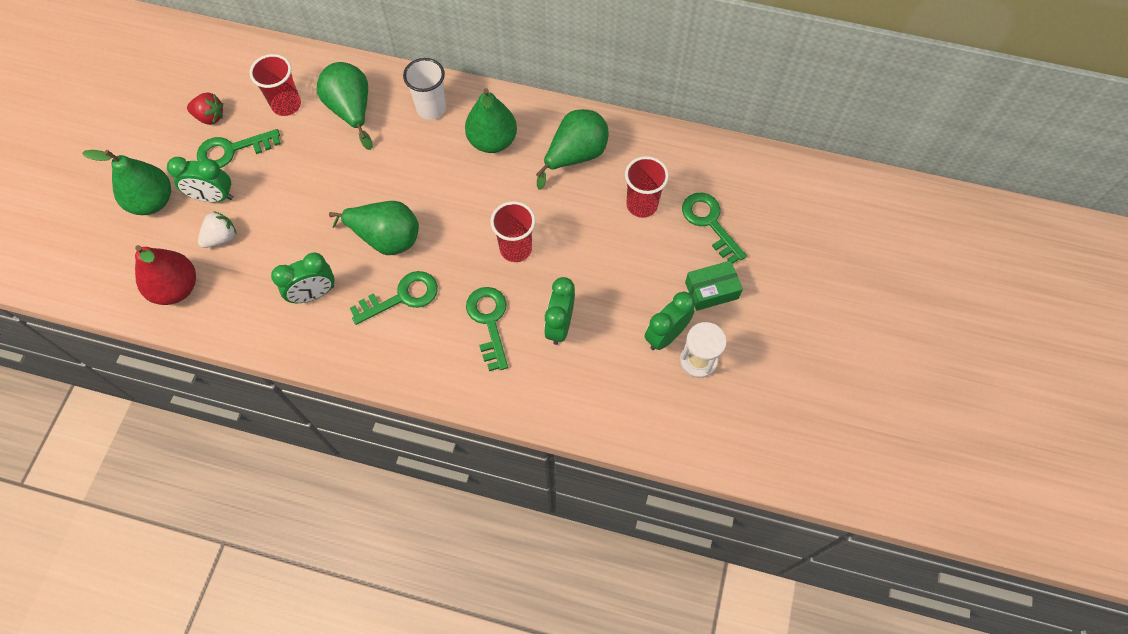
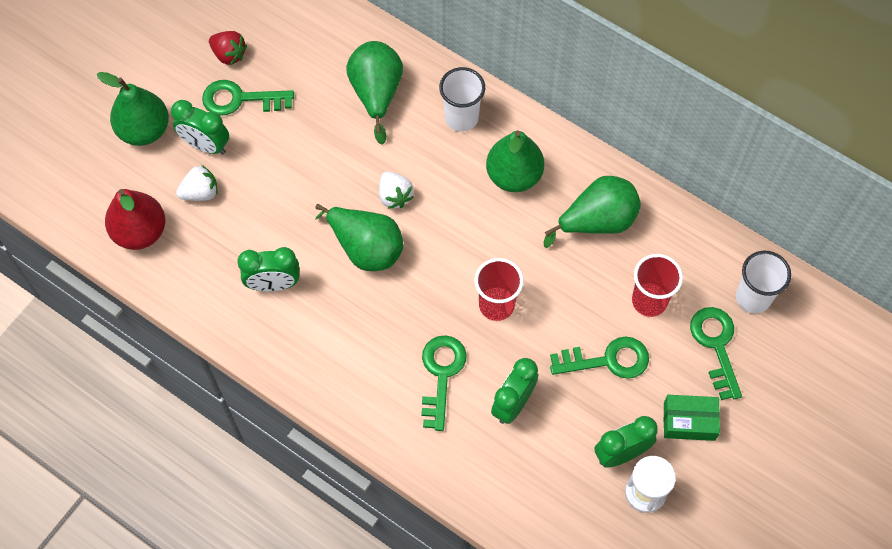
camera: 20 degrees right, 0 degrees up
(286, 105) = (311, 65): red cup -> none
(396, 188) = (394, 196): none -> white strawberry
(402, 297) = (361, 317): green key -> green key (608, 360)
(724, 176) = (753, 298): none -> white cup

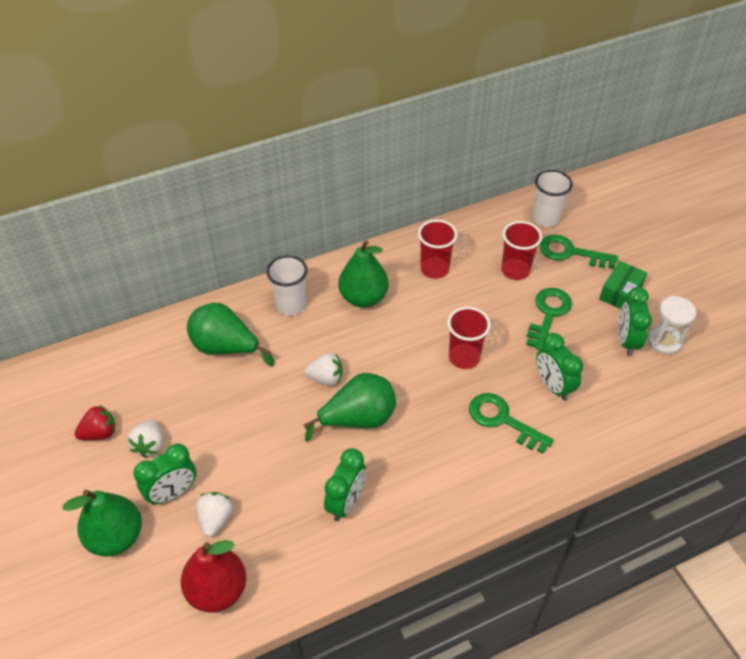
camera: 60 degrees left, 15 degrees down
(240, 99) = (150, 445): green key -> white strawberry
(597, 221) = (434, 269): green pear -> red cup

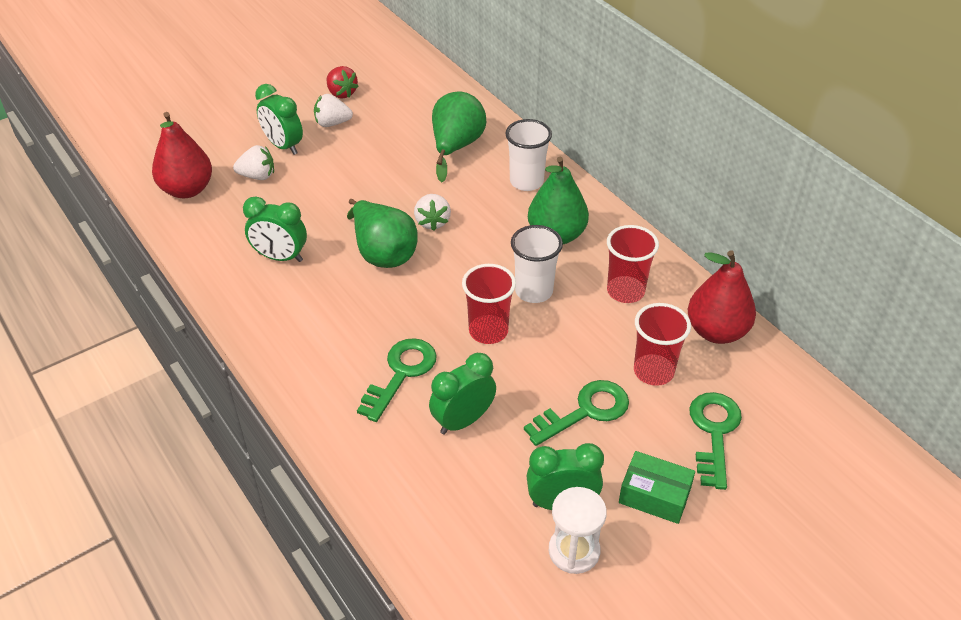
camera: 80 degrees right, 5 degrees down
(116, 537) = (238, 124): green pear -> none
(481, 230) = (716, 331): none -> red pear
(545, 218) = (773, 400): white cup -> white cup (534, 291)
(548, 314) = (585, 411): green key -> green key turned 45 degrees counterclockwise

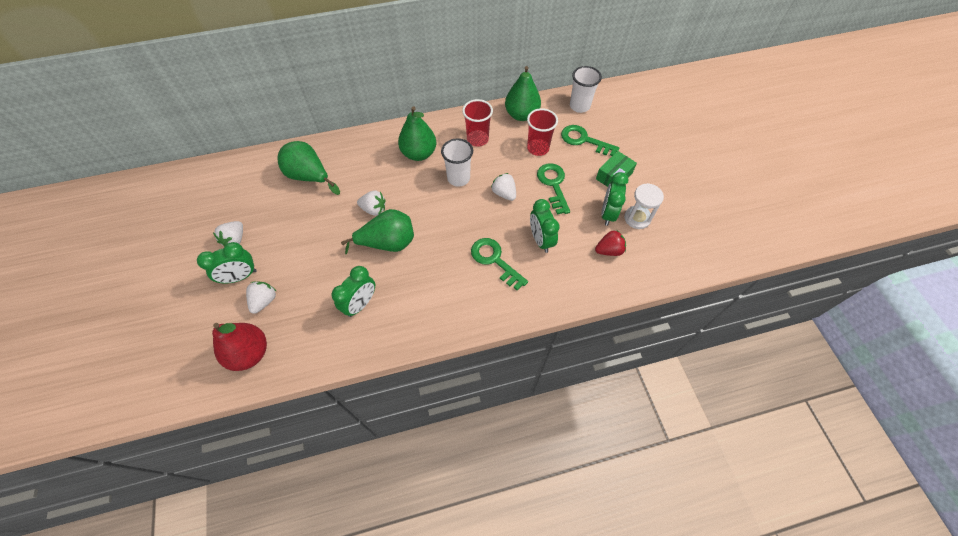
camera: 70 degrees left, 15 degrees up
(341, 93) = (203, 225): red strawberry -> red strawberry (609, 250)
(488, 331) = (480, 209): red cup -> none
(526, 181) = (365, 152): white cup -> white cup (579, 106)
(532, 352) = (504, 193): none -> white strawberry
(716, 331) = (521, 115): red pear -> green pear

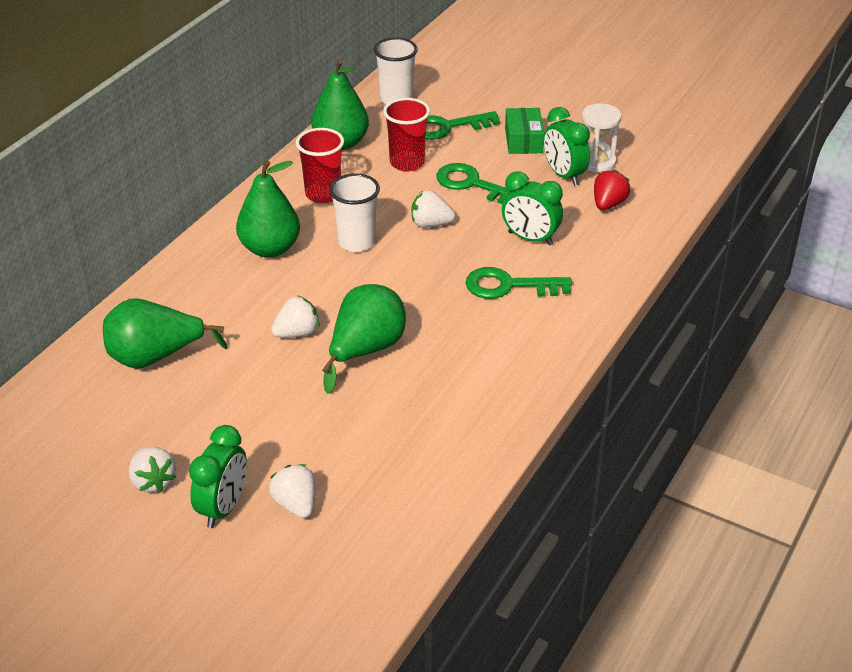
camera: 45 degrees left, 20 degrees down
(249, 353) = (358, 560): red pear -> none
(360, 304) = (420, 422): green clock -> none

